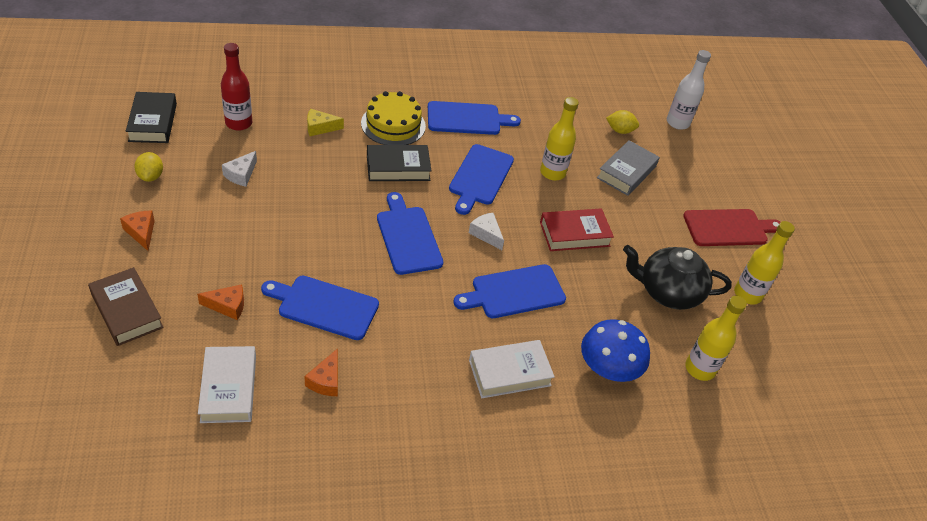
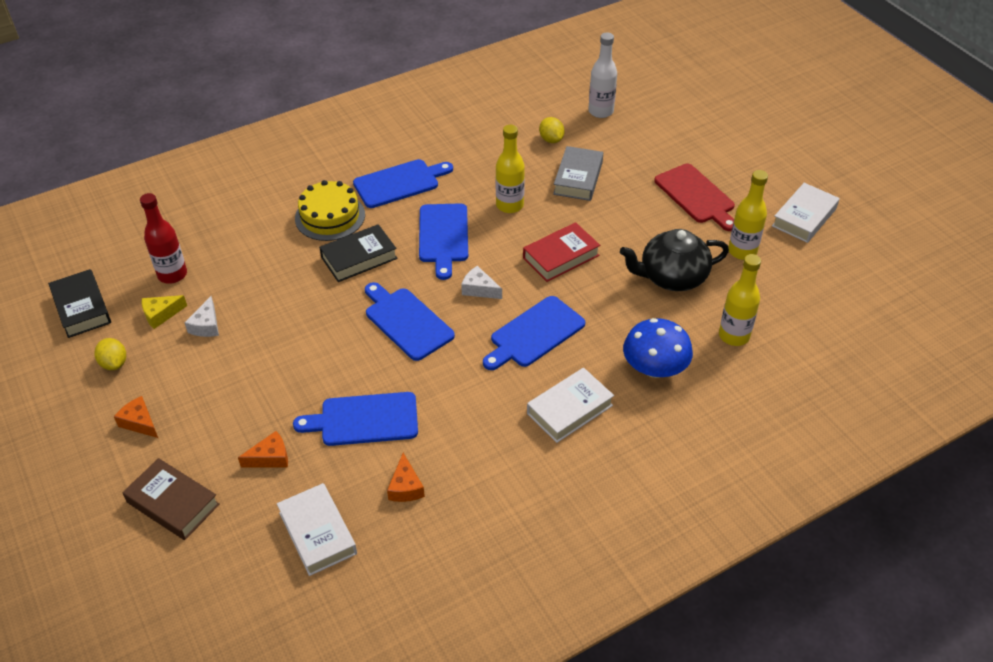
camera: 15 degrees left, 0 degrees up
(320, 127) = (258, 247): yellow cheese -> yellow cheese (161, 314)
(620, 130) = (551, 139): yellow lemon -> yellow lemon turned 75 degrees clockwise
(728, 228) = (696, 196): red cutting board -> red cutting board turned 90 degrees clockwise
(824, 286) = (804, 217): none -> white book

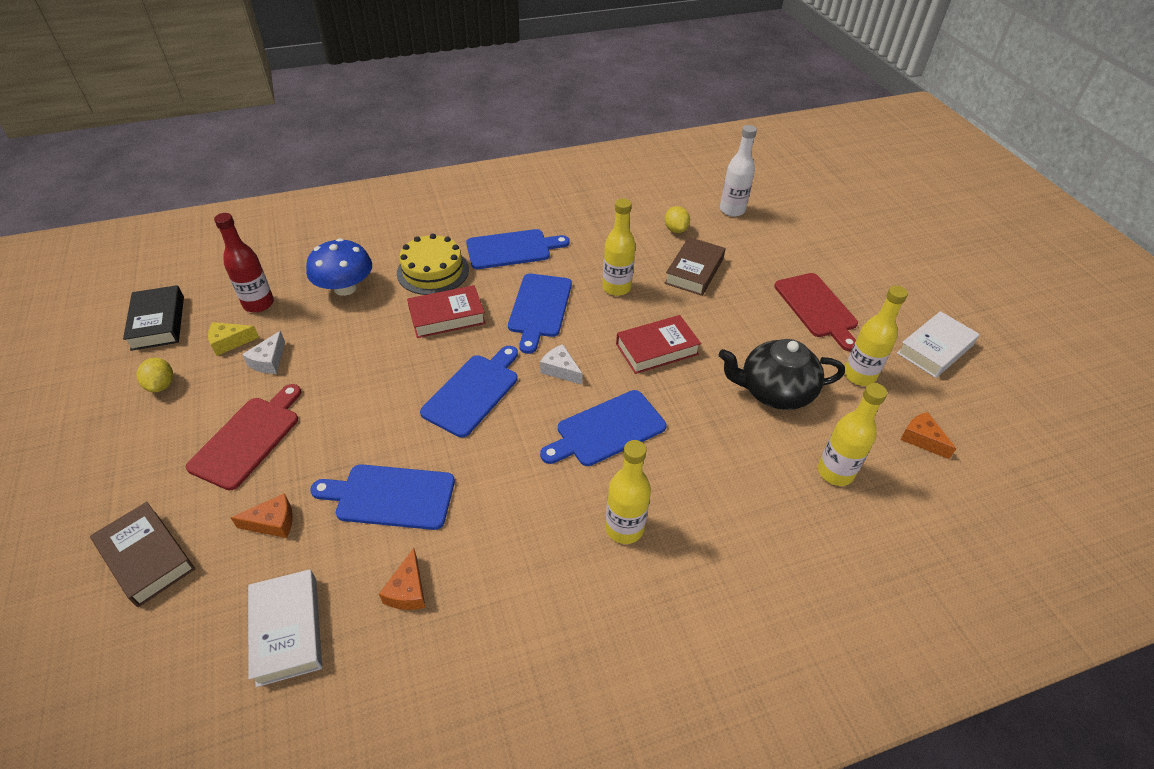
camera: 10 degrees right, 0 degrees up
(140, 422) = (156, 454): orange cheese -> orange cheese (922, 439)
(218, 395) = (248, 439): none -> red cutting board
(359, 258) = (447, 317): black book -> red book
(407, 321) = (473, 392): blue cutting board -> blue cutting board turned 60 degrees clockwise
(569, 409) = (624, 528): white book -> yellow bottle
(578, 178) = (694, 271): grey book -> brown book
(654, 368) = (734, 495): blue mushroom -> blue mushroom (345, 288)

